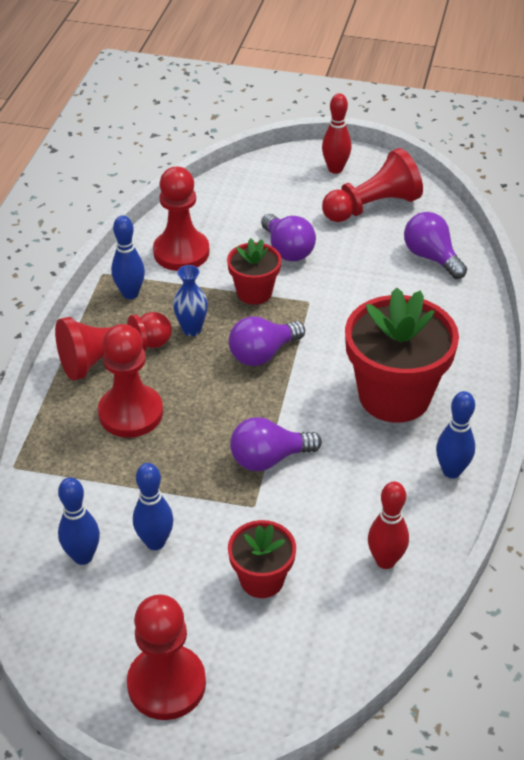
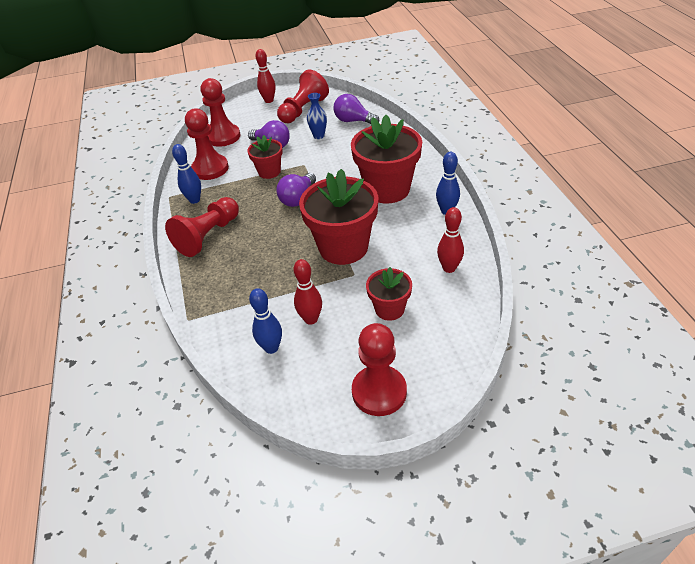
camera: 25 degrees left, 0 degrees up
(131, 413) = (242, 259): red pawn -> red pawn (223, 137)
(155, 542) = (311, 319): blue bowling pin -> red bowling pin
(192, 329) = (246, 203): blue vase -> blue vase (319, 136)
(269, 458) = (343, 247): purple light bulb -> red flower pot

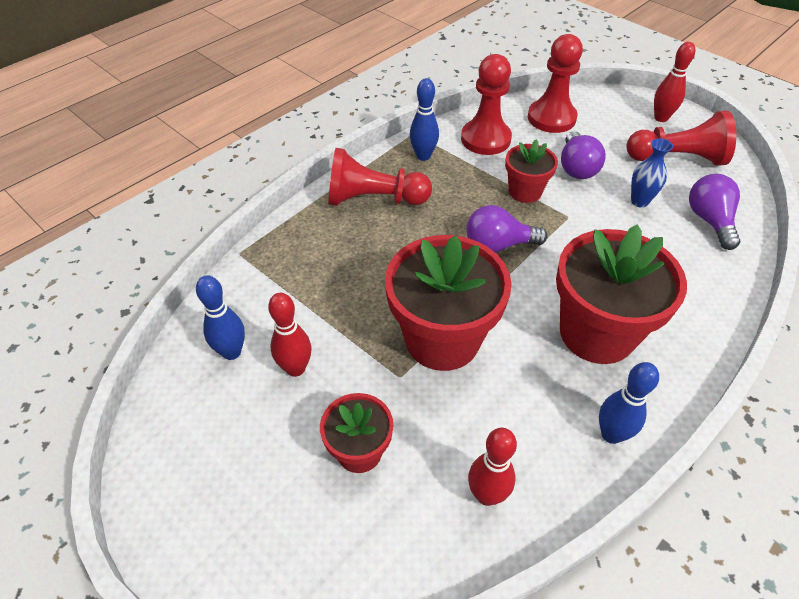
camera: 55 degrees right, 5 degrees up
(379, 392) = (208, 508): red pawn -> none

